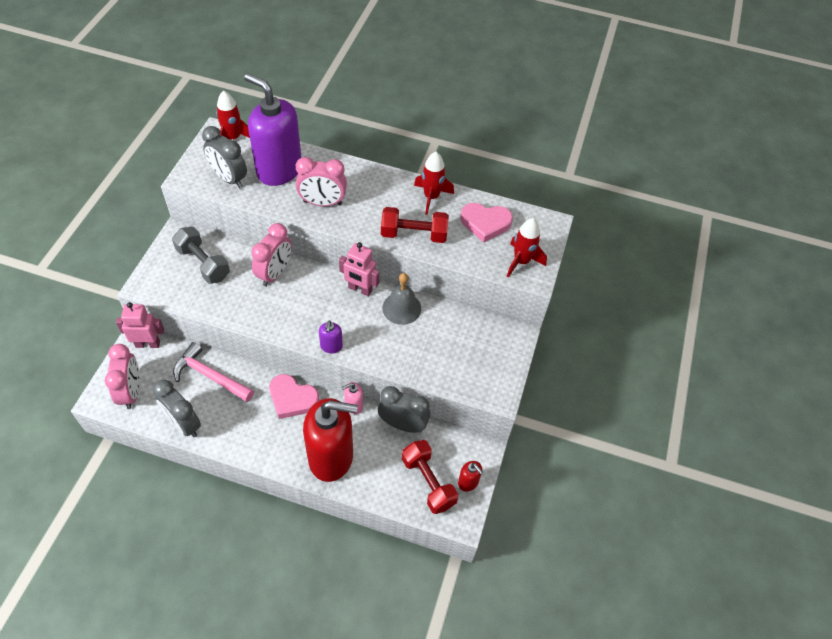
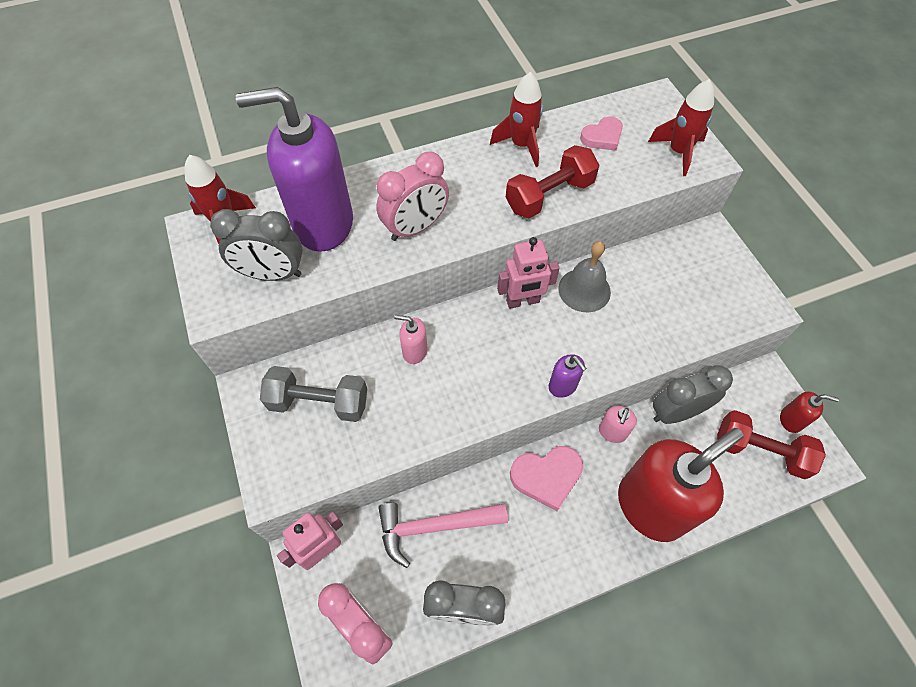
camera: 35 degrees left, 5 degrees up
(275, 273) = (414, 351): pink clock -> pink soap dispenser
(485, 223) = (602, 137): pink heart -> pink heart, size x0.67

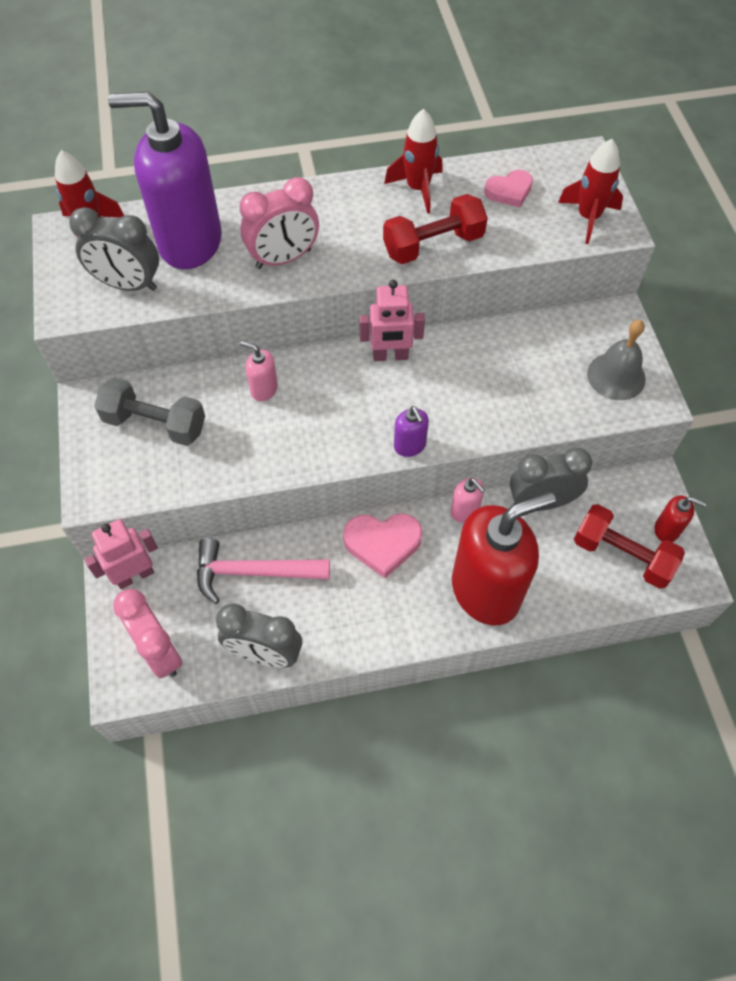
camera: 10 degrees right, 0 degrees up
(584, 290) = (460, 354): grey bell -> grey bell (616, 376)
(612, 432) = (465, 511): pink soap dispenser -> pink soap dispenser turned 75 degrees counterclockwise

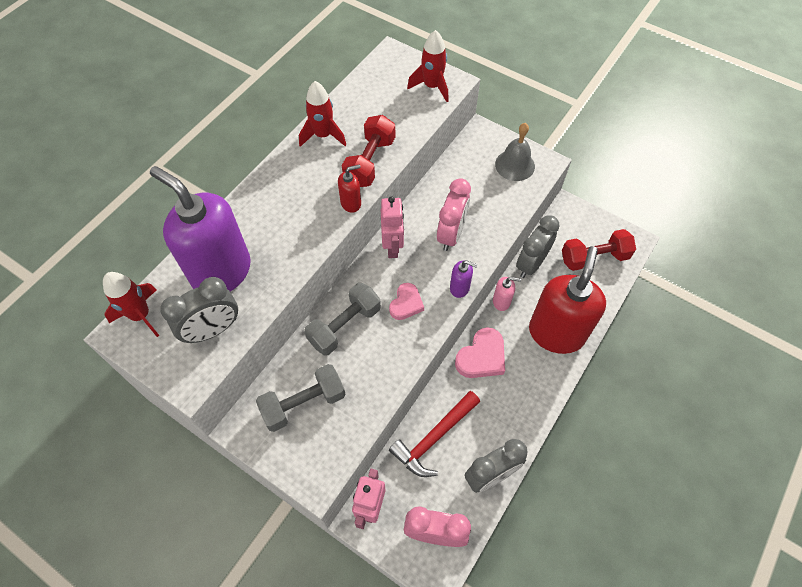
camera: 45 degrees left, 0 degrees up
(189, 242) = (221, 272): purple soap dispenser -> purple soap dispenser turned 75 degrees clockwise
(253, 572) = (434, 438): pink hammer -> red hammer
(264, 389) = (344, 326): pink soap dispenser -> grey dumbbell
(283, 259) = (293, 236): pink clock -> pink clock (451, 235)
(390, 356) = (393, 247): pink robot -> pink robot turned 45 degrees counterclockwise
(509, 191) = (375, 101): pink heart -> pink heart (406, 303)
(667, 529) = (598, 227): red soap dispenser -> red soap dispenser (351, 203)

